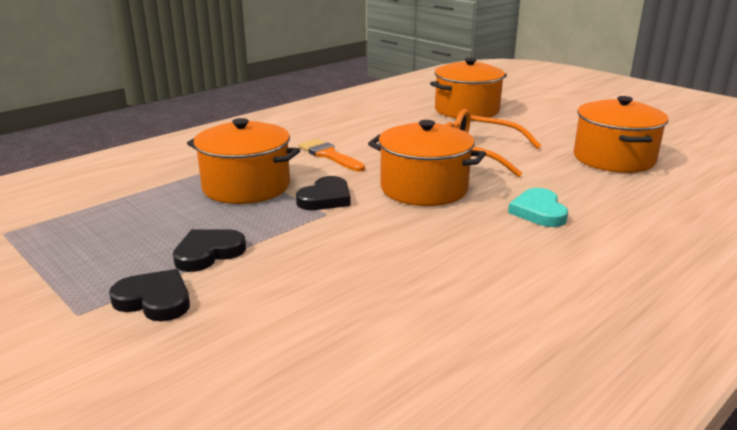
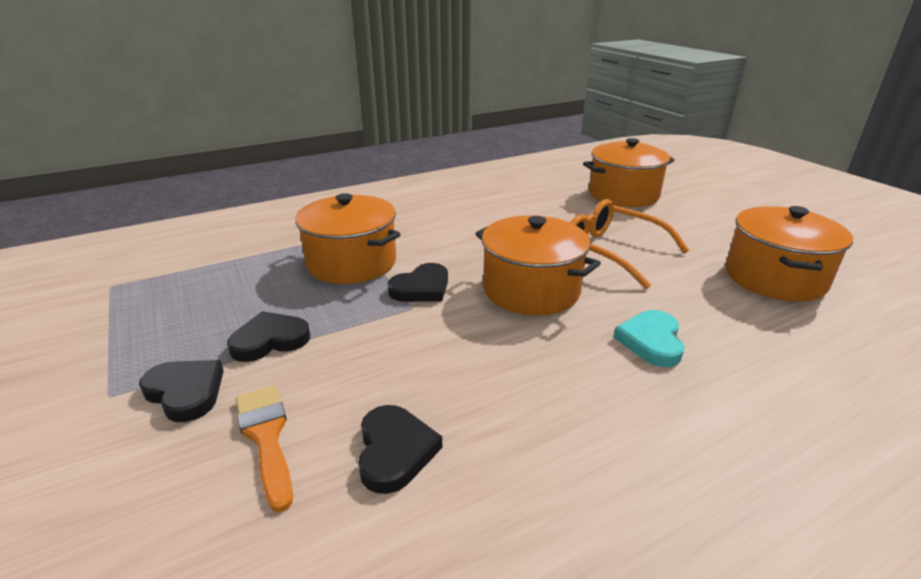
camera: 15 degrees right, 5 degrees up
(329, 155) = (452, 234): orange brush -> orange brush (266, 437)
(373, 309) = (395, 451): none -> black heart

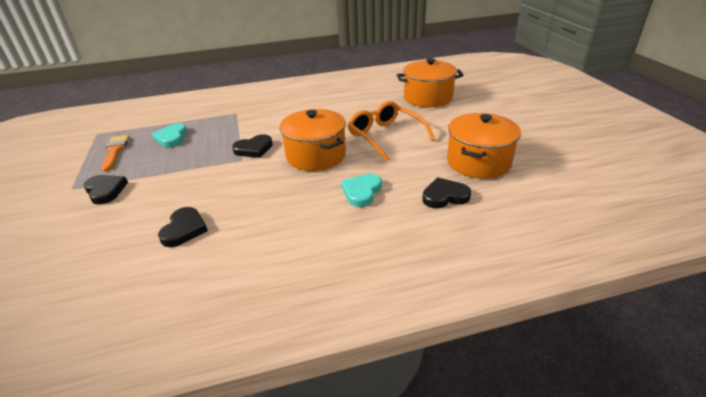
camera: 15 degrees right, 5 degrees up
(262, 281) = (172, 138): none -> turquoise heart
(266, 437) = (130, 215): orange brush -> orange brush (115, 151)
(270, 340) = (158, 170): black heart -> black heart (445, 196)
(352, 262) = (225, 131): orange pot -> none

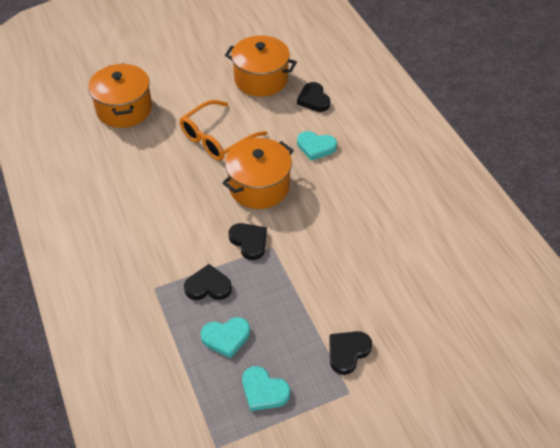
camera: 100 degrees left, 15 degrees up
(115, 151) = (264, 391): orange brush -> turquoise heart
(184, 229) = (390, 254): black heart -> black heart (208, 286)

